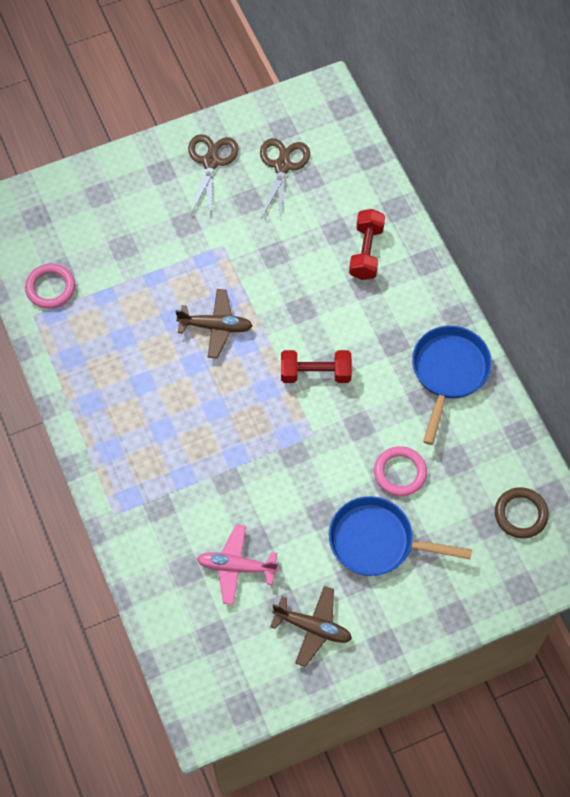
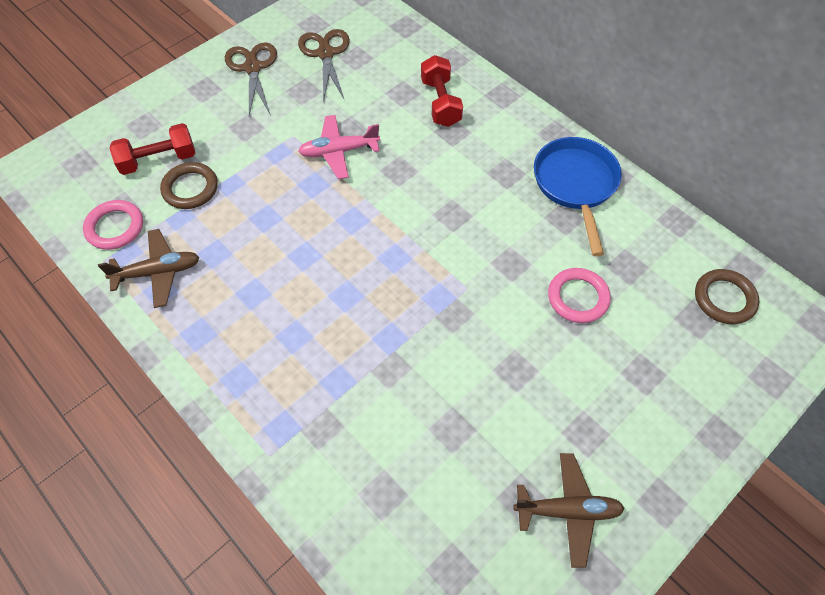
camera: 20 degrees left, 5 degrees down
(120, 270) = (190, 188): none -> brown ring
(215, 327) = (315, 212): brown plane -> brown plane (158, 272)
(236, 567) = (443, 468): pink plane -> pink plane (339, 151)
(315, 373) = (441, 226): red dumbbell -> red dumbbell (158, 160)
(377, 541) = (591, 380): blue pan -> none

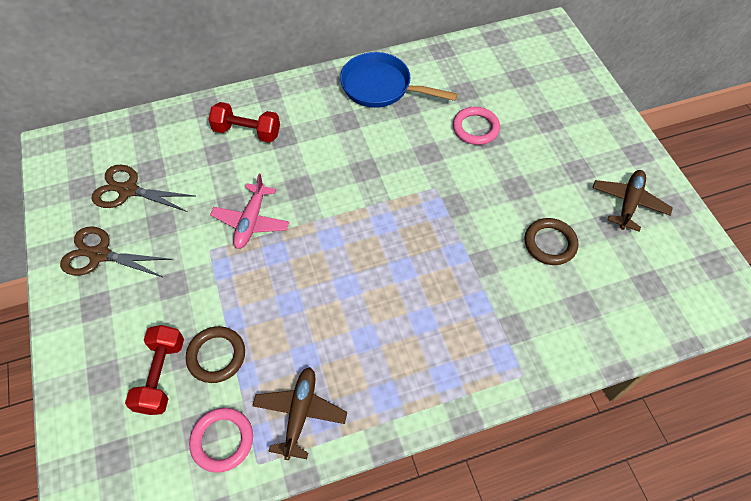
camera: 65 degrees left, 0 degrees up
(724, 299) = (512, 57): brown ring -> brown ring (550, 243)

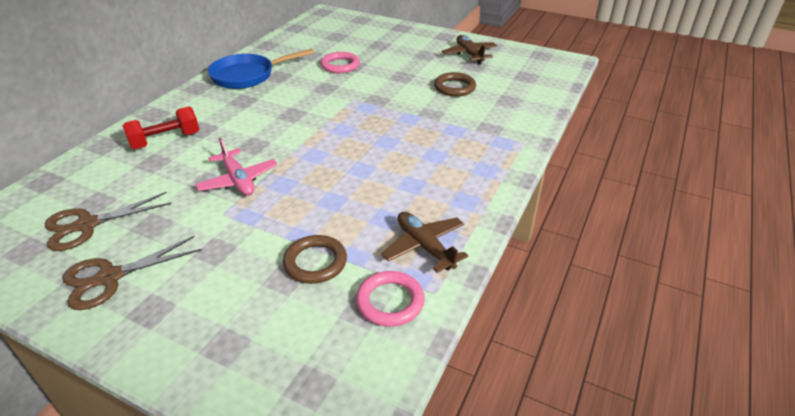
camera: 45 degrees left, 20 degrees down
(161, 375) = (282, 305): red dumbbell -> none

